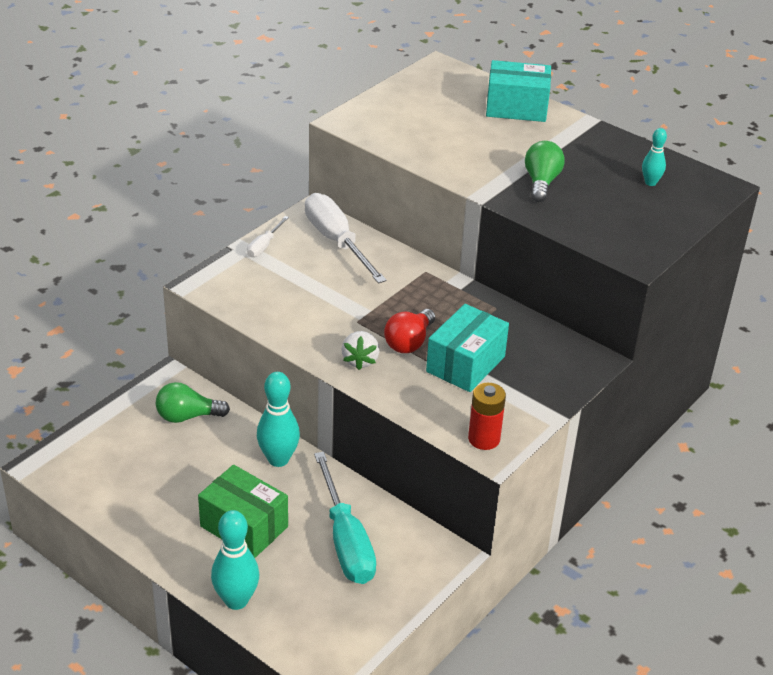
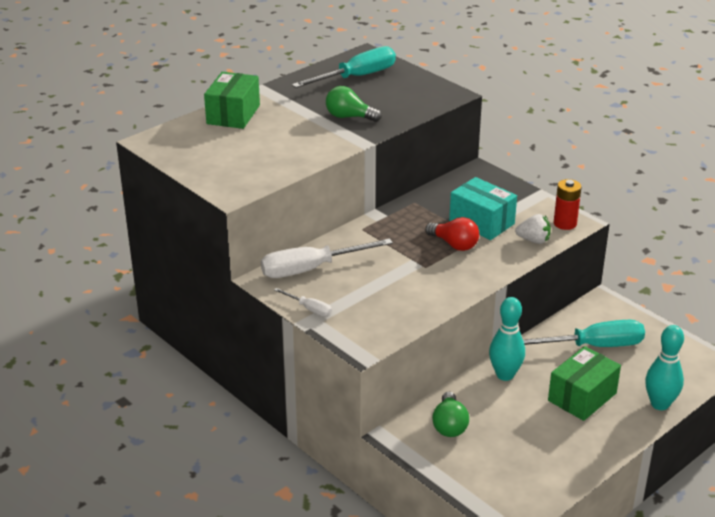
camera: 80 degrees left, 5 degrees down
(360, 360) = (476, 269): white strawberry -> white strawberry (533, 240)
(516, 108) = (233, 114): turquoise box -> green box
(650, 182) = (356, 77): turquoise bowling pin -> turquoise screwdriver

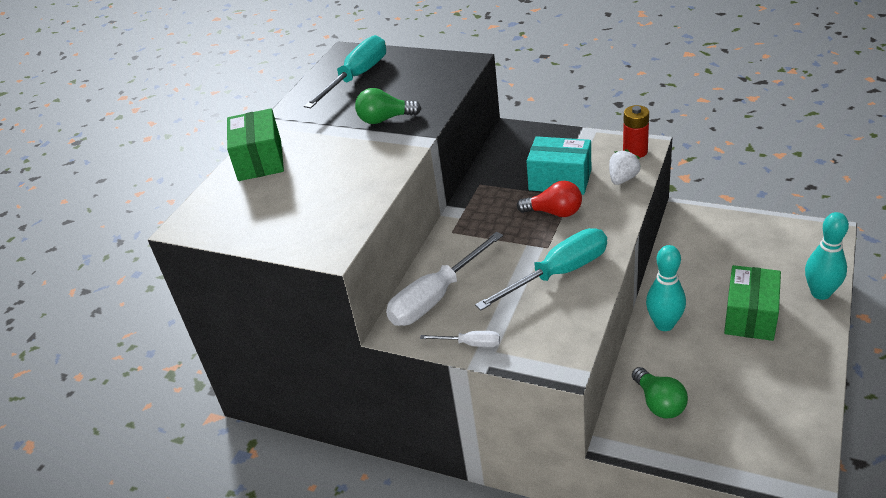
camera: 20 degrees left, 5 degrees up
(533, 240) = (623, 179): white strawberry -> white strawberry turned 45 degrees counterclockwise
(593, 346) = (715, 260): turquoise screwdriver -> turquoise screwdriver (558, 273)

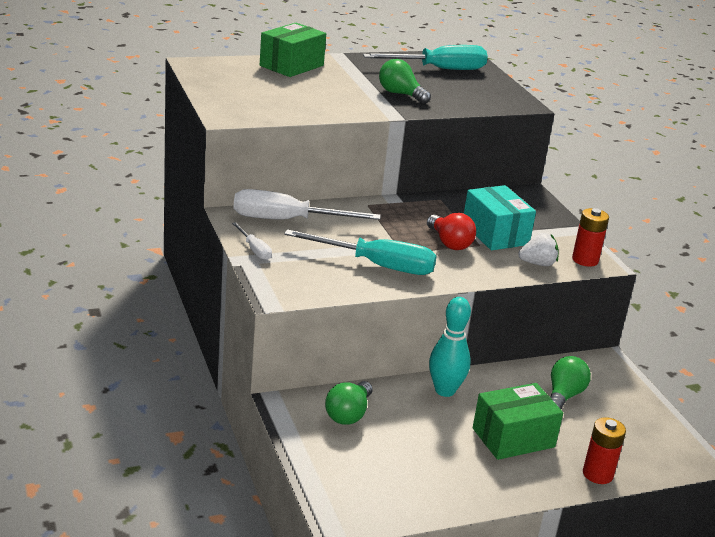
camera: 40 degrees right, 10 degrees down
(714, 260) = (563, 396): none -> green light bulb
(820, 293) = (597, 474): turquoise bowling pin -> red battery

